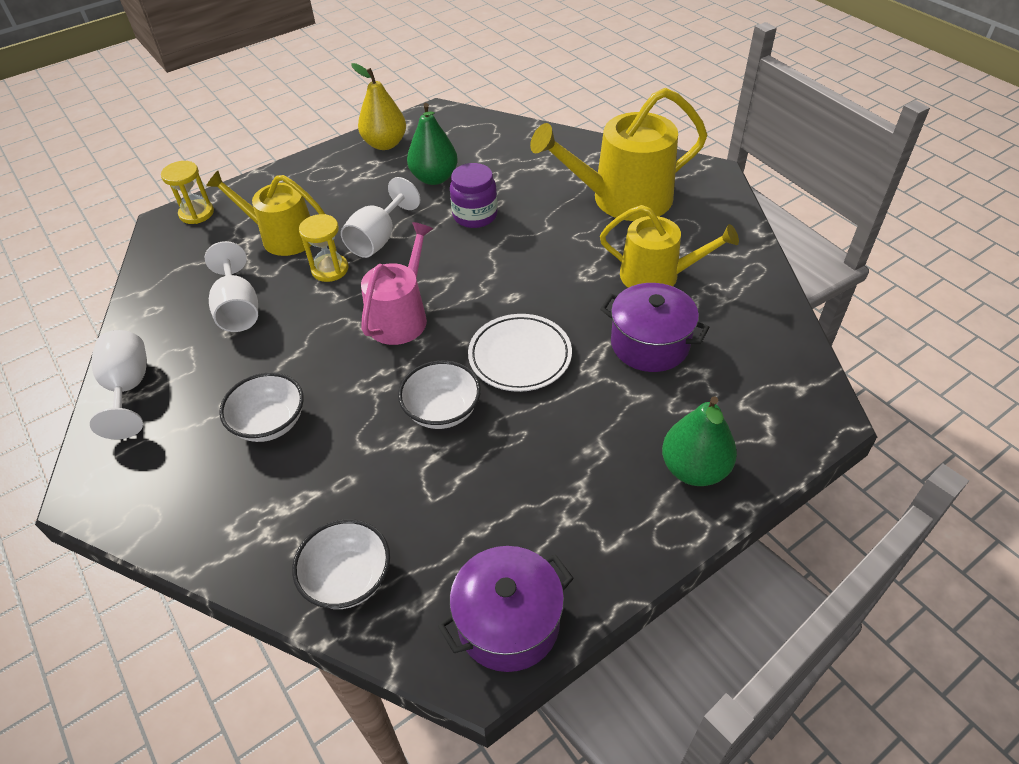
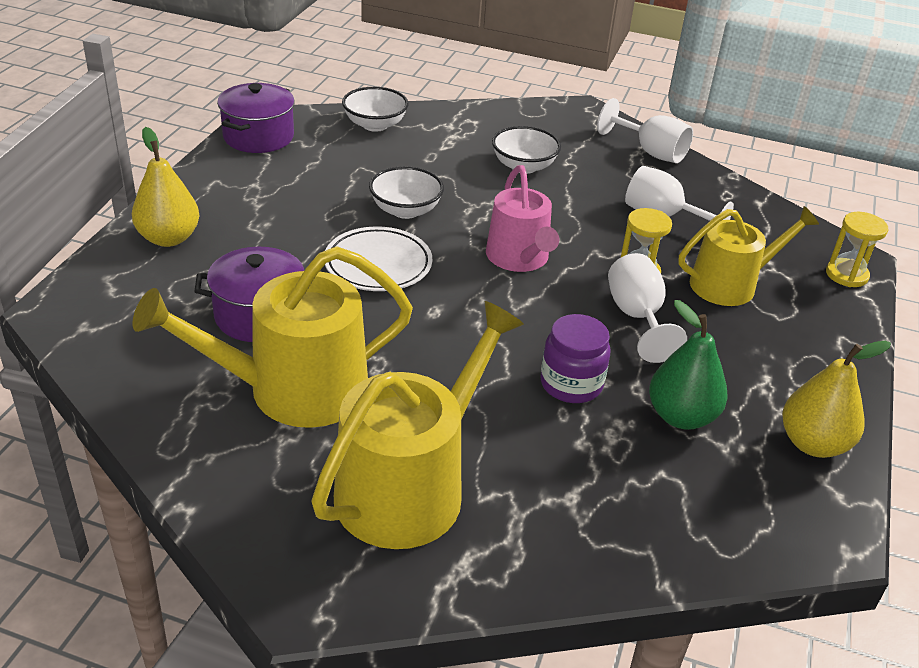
camera: 140 degrees right, 10 degrees down
(657, 276) = (293, 390): yellow watering can -> yellow watering can, size x1.51
(694, 469) = (169, 238): green pear -> yellow pear

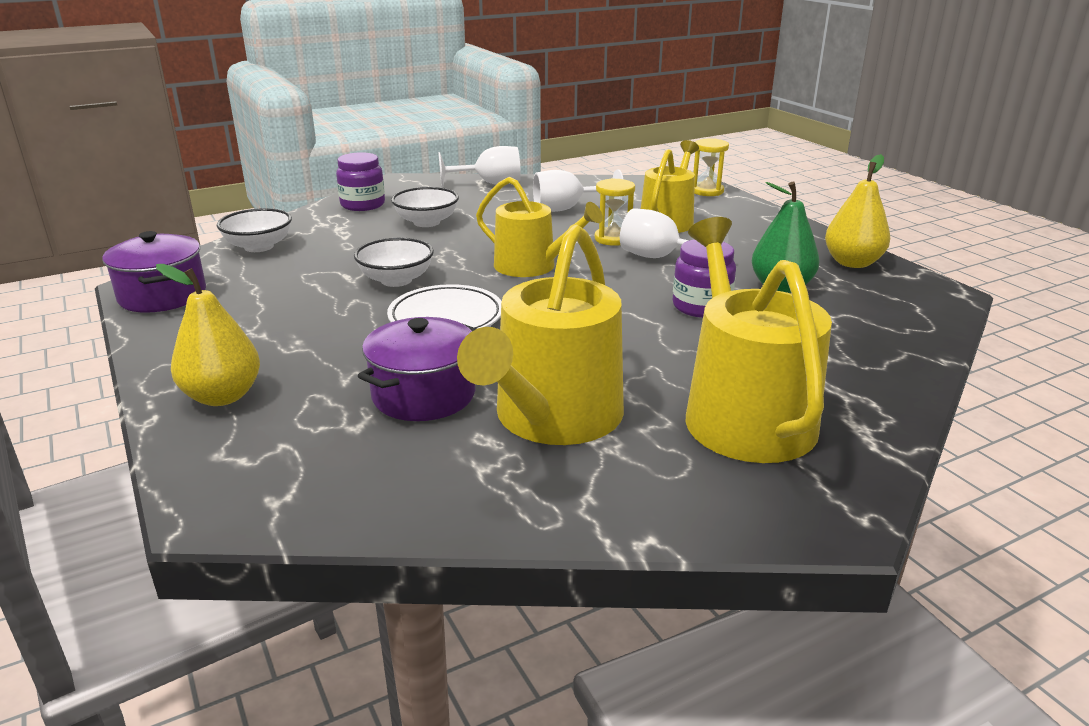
camera: 45 degrees left, 10 degrees down
(509, 121) = (363, 205): none -> purple jar
(519, 258) = (532, 266): pink watering can -> yellow watering can

